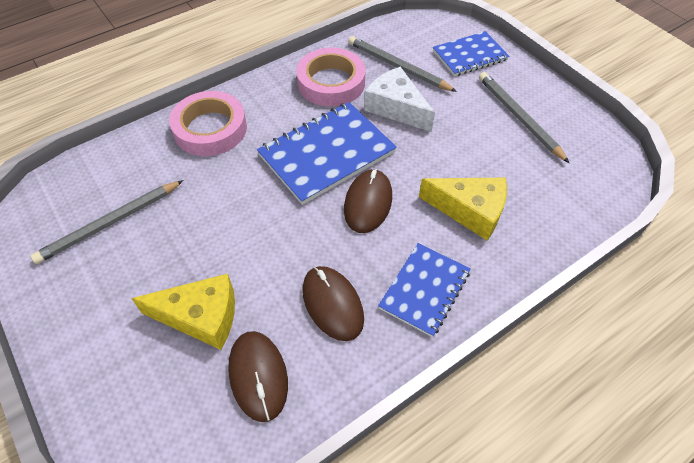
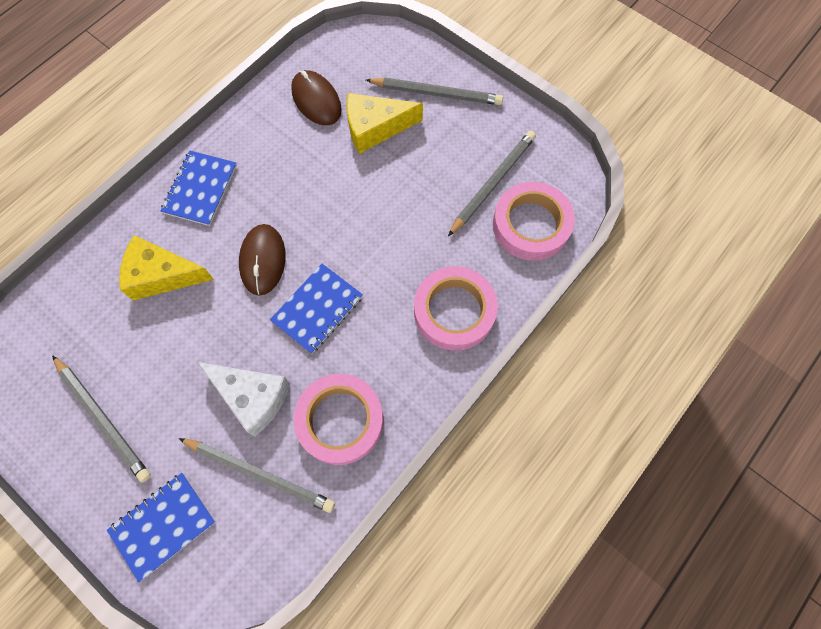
camera: 165 degrees right, 15 degrees up
(101, 178) = (531, 225): none -> pink tape
(104, 346) = (436, 93): none -> grey pencil
(326, 154) = (317, 309): blue notebook -> blue notebook, size x0.63
(332, 304) = (274, 161): brown mouse -> none

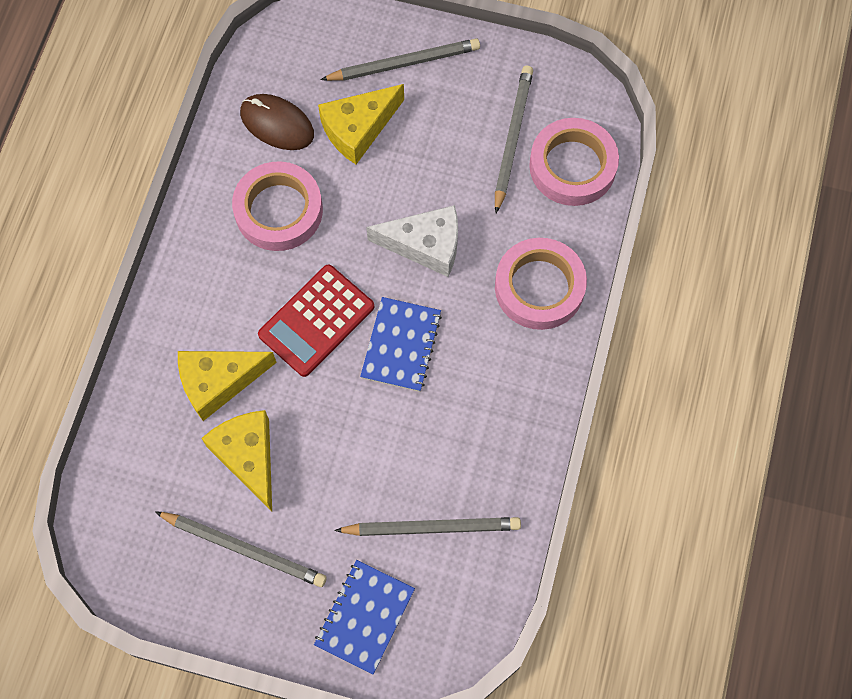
camera: 25 degrees left, 0 degrees up
(149, 345) = (248, 457): none -> yellow cheese
(200, 189) = (205, 275): blue notebook -> none
(252, 397) = (383, 460): white cheese -> white cheese (425, 245)
(263, 260) = (316, 321): brown mouse -> red calculator
(340, 420) = (482, 442): pink tape -> pink tape (278, 210)

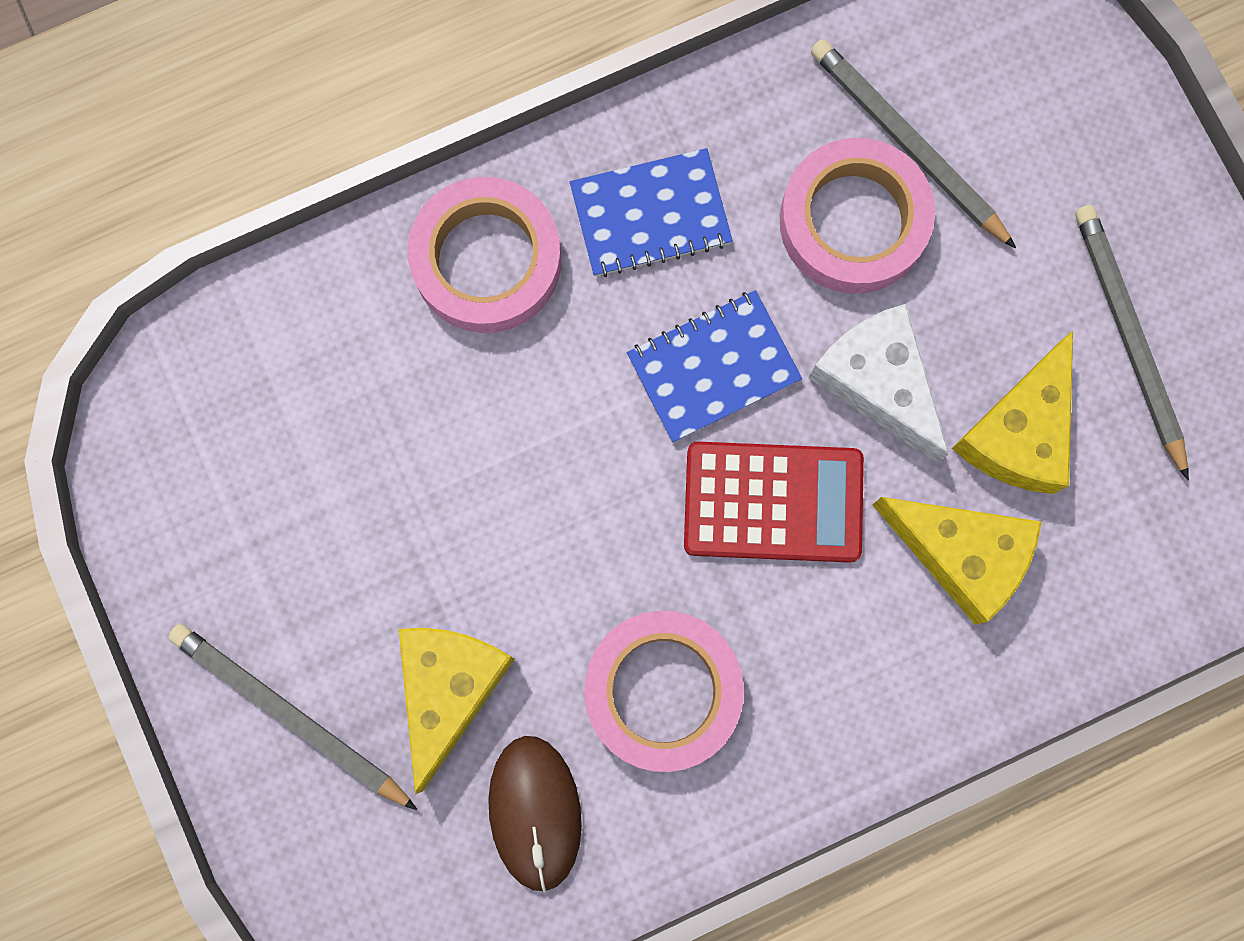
camera: 130 degrees left, 10 degrees up
(358, 129) = (449, 689): yellow cheese -> yellow cheese turned 90 degrees counterclockwise
(364, 617) = (1076, 135): blue notebook -> blue notebook (650, 215)
(425, 245) = (548, 451): white cheese -> white cheese (877, 383)
(512, 138) = (292, 466): grey pencil -> none
(572, 166) = (271, 353): pink tape -> pink tape (853, 221)

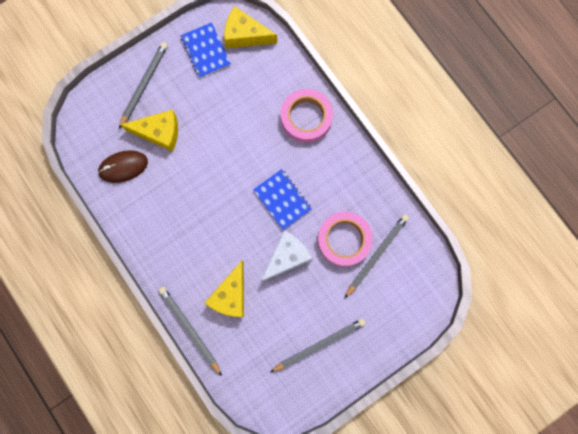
camera: 80 degrees right, 0 degrees up
(650, 215) = (333, 169): blue notebook -> blue notebook (205, 51)
(663, 691) = (169, 201): pink tape -> none
(773, 502) = (238, 227): red calculator -> none
(1019, 432) = (278, 309): yellow cheese -> yellow cheese (245, 35)
(1041, 684) = (189, 329): none -> grey pencil

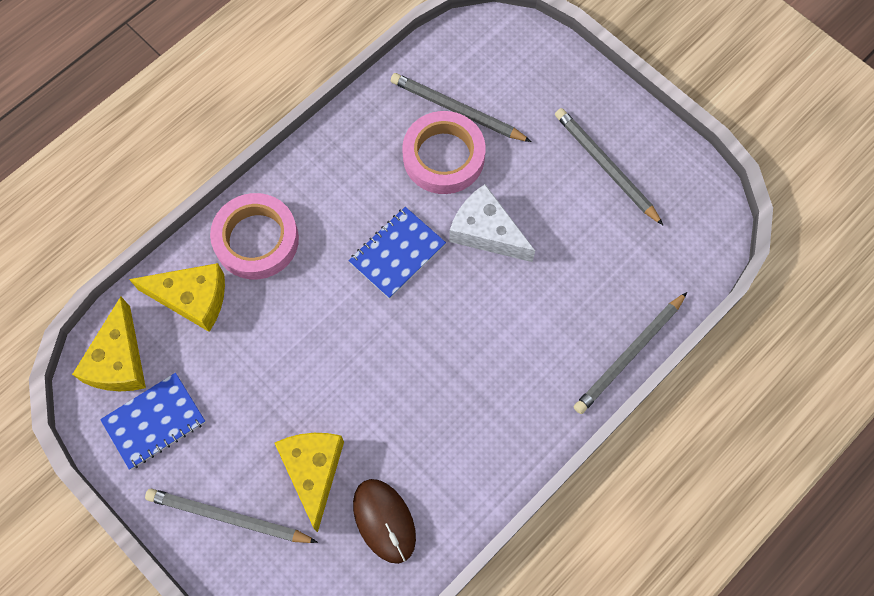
camera: 100 degrees left, 10 degrees down
(231, 295) = (562, 303): yellow cheese -> yellow cheese (192, 298)

